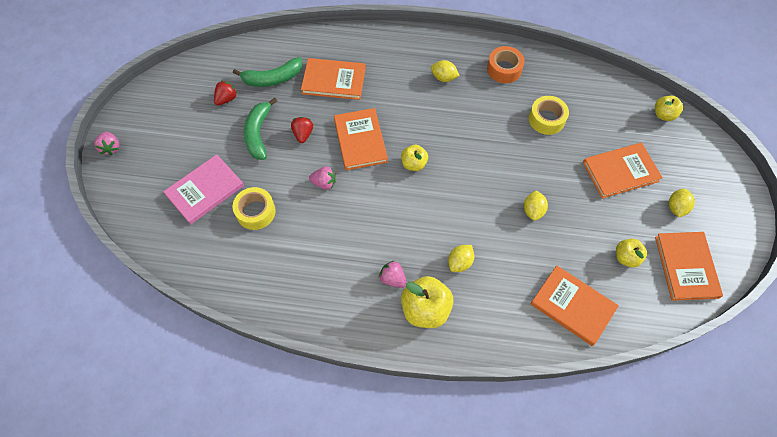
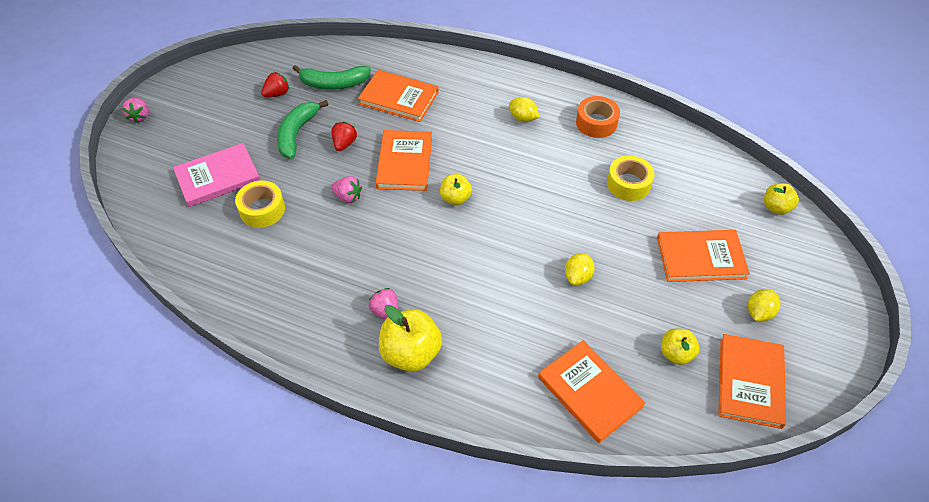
camera: 15 degrees right, 10 degrees down
(460, 262) = (470, 313): yellow lemon -> none

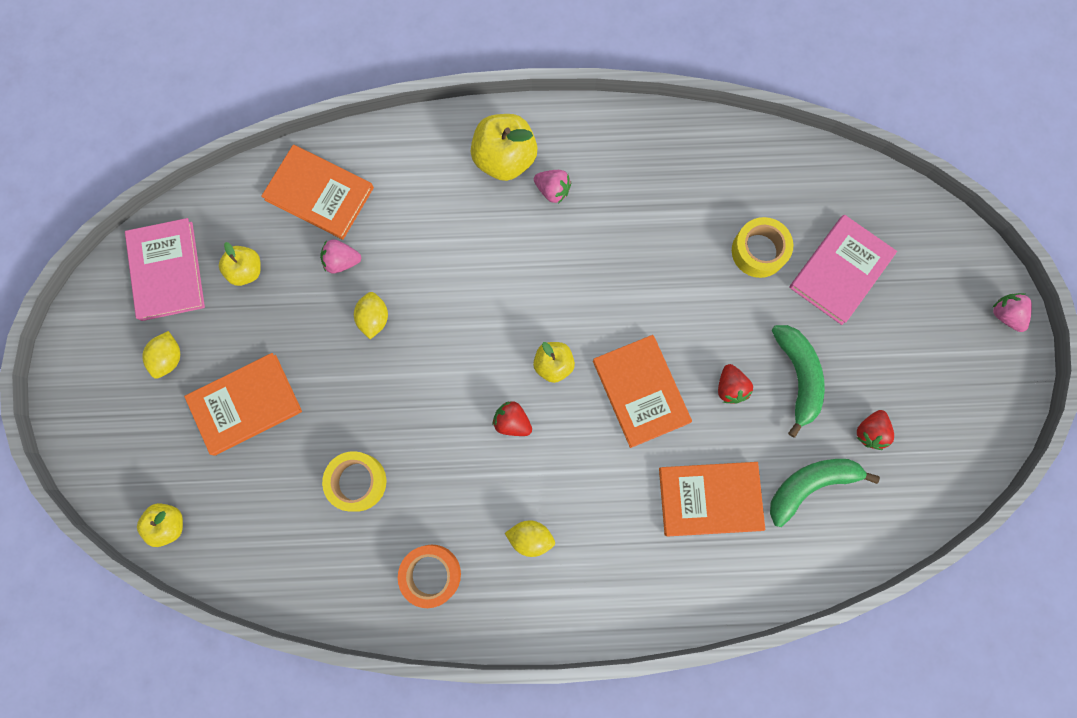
camera: 155 degrees right, 25 degrees up
(348, 197) = (676, 311): pink strawberry -> pink strawberry (342, 261)
(503, 178) = (512, 422): none -> red strawberry
(750, 382) = (167, 271): orange book -> pink book

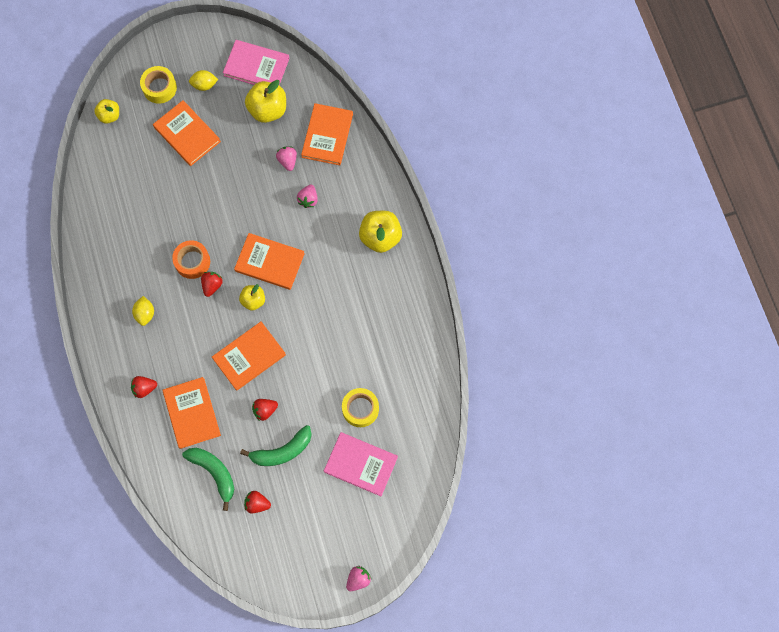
camera: 75 degrees right, 5 degrees down
(167, 271) = (256, 67): pink book -> pink book turned 45 degrees clockwise
(246, 270) = (268, 110): yellow apple -> yellow apple, size x1.68
(357, 482) = (156, 208): yellow tape -> yellow tape (159, 88)
(374, 318) = (256, 189): yellow lemon -> none
(431, 574) = (112, 264): orange tape -> orange tape (192, 262)
(498, 326) = (269, 262): none -> orange book
(552, 190) = (367, 271): pink strawberry -> pink strawberry (308, 199)
(653, 565) = (144, 388): none -> red strawberry

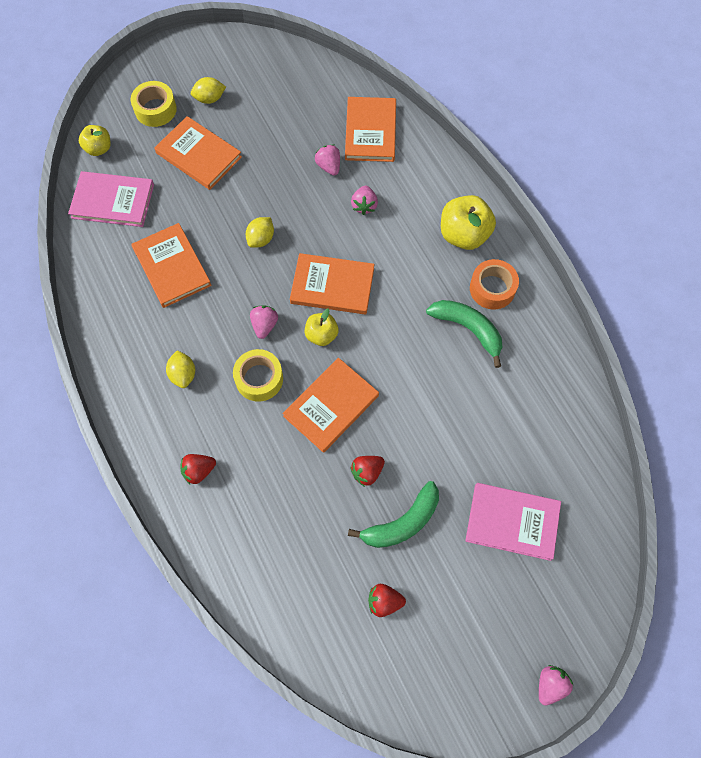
camera: 10 degrees left, 5 degrees down
(192, 262) = (233, 300): orange tape -> orange tape (492, 288)
(192, 413) = (269, 493): orange book -> orange book (172, 267)
(212, 285) = (264, 325): red strawberry -> pink strawberry
(214, 473) = (316, 569): green banana -> green banana (468, 329)
(222, 214) = (261, 239): none -> yellow lemon
(256, 67) = (268, 71): pink book -> pink book (113, 201)
(268, 110) = (292, 114): yellow apple -> none
(360, 409) = (493, 448): yellow tape -> yellow tape (259, 379)

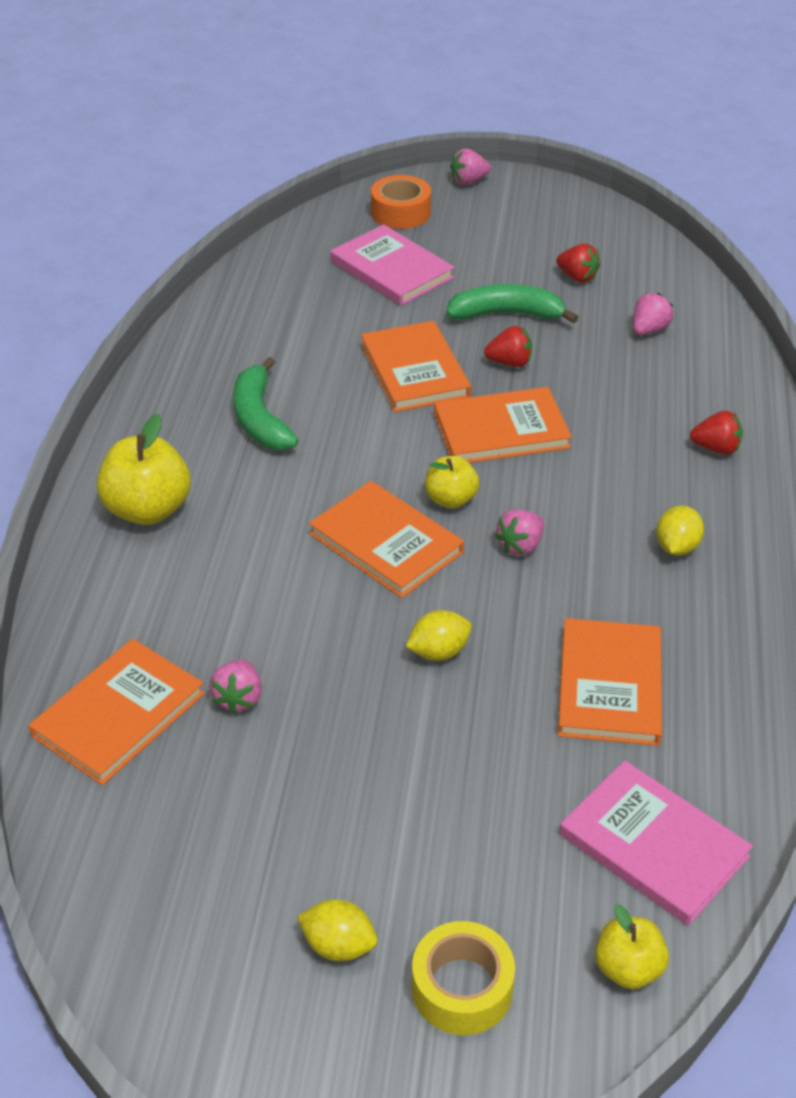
camera: 145 degrees left, 25 degrees down
(199, 155) = (441, 842): orange book -> orange book (414, 371)
(259, 379) = (573, 495): yellow tape -> none
(364, 206) = (242, 614): pink strawberry -> pink strawberry (649, 329)
(492, 288) = (183, 440): orange tape -> orange tape (400, 212)

